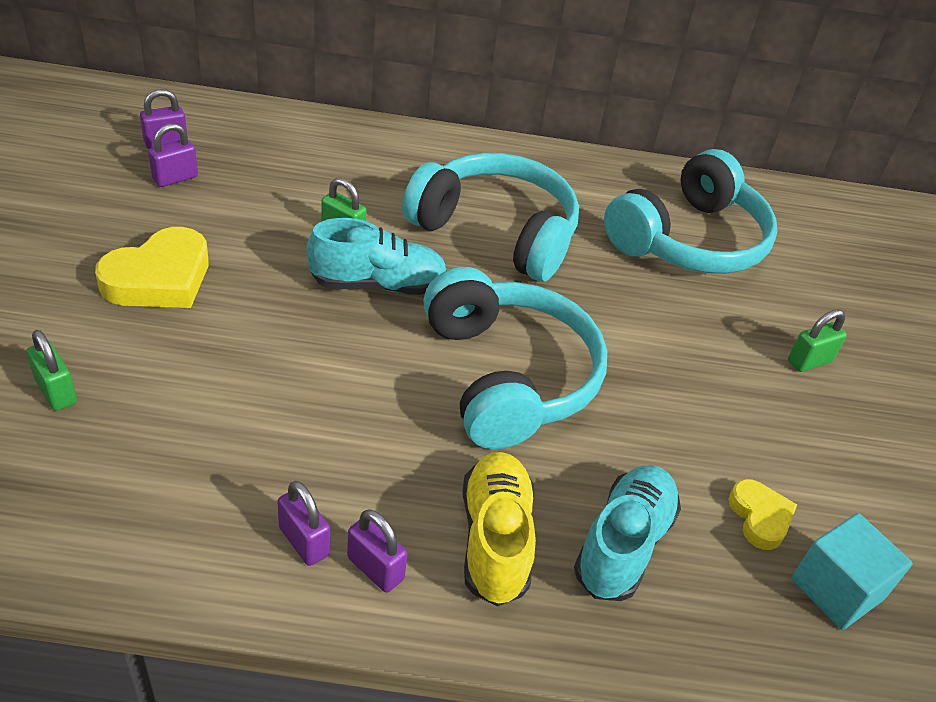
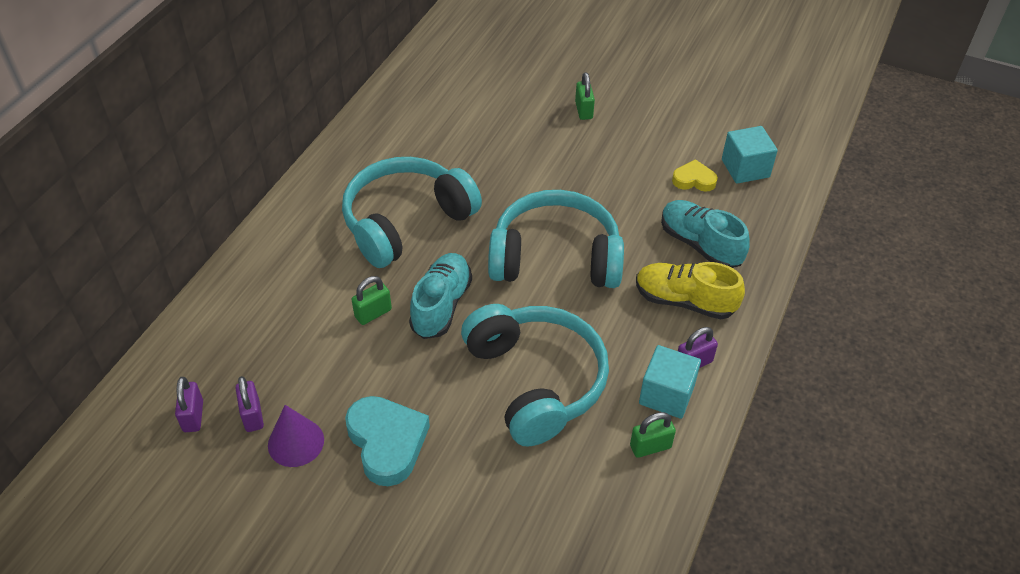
camera: 65 degrees left, 5 degrees up
(56, 392) = (497, 523): green padlock -> green padlock (650, 446)
(147, 213) = (296, 442): none -> purple cone
(159, 278) = (387, 442): yellow heart -> turquoise heart
(304, 541) = (666, 394): purple padlock -> turquoise cube
(689, 240) = (453, 122): turquoise headphones -> turquoise headphones (536, 381)

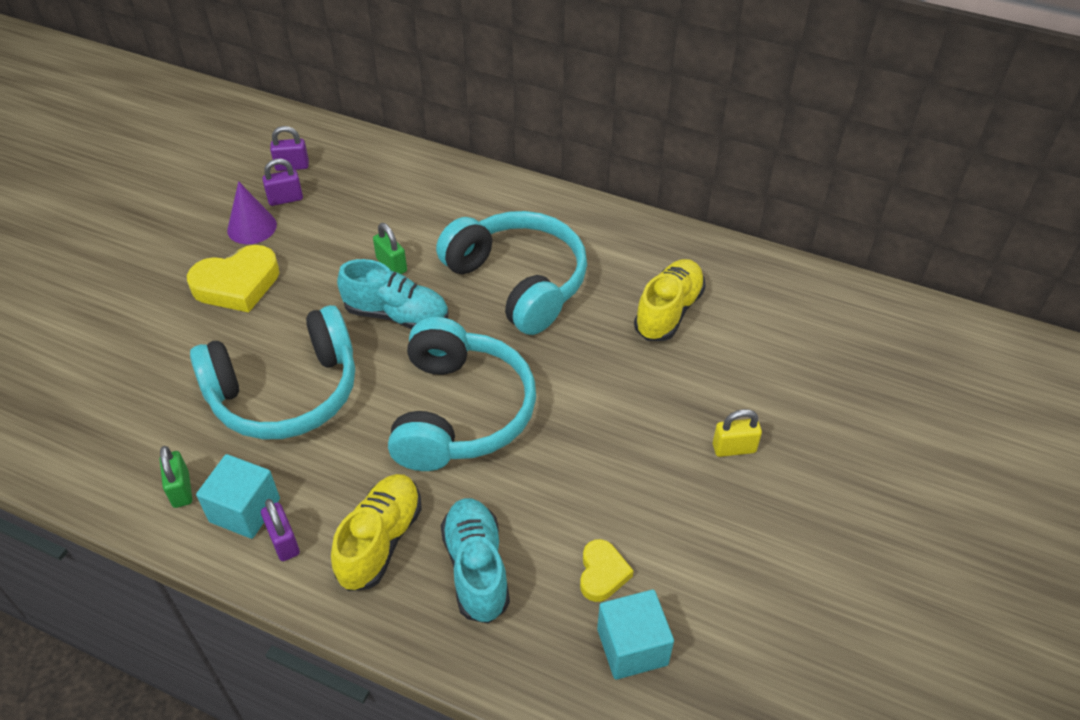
camera: 90 degrees right, 0 degrees up
(387, 442) = (237, 284): turquoise heart -> yellow heart
(449, 133) = (668, 311): none -> yellow shoe
(584, 110) = (734, 448): green padlock -> yellow padlock
(700, 244) = (476, 568): turquoise shoe -> turquoise shoe turned 60 degrees counterclockwise

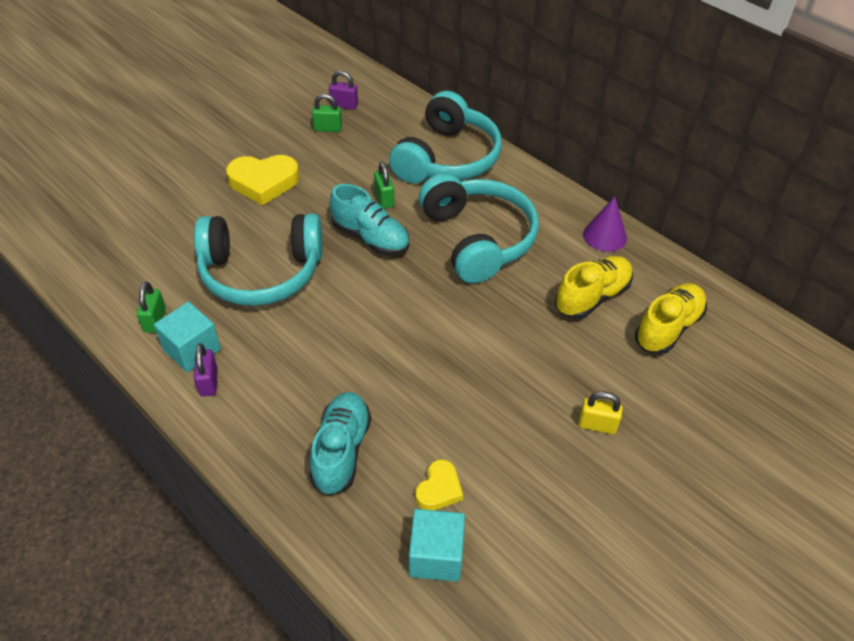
camera: 20 degrees right, 0 degrees up
(252, 227) = (293, 143): purple cone -> purple cone (605, 236)
(285, 199) = (328, 128): purple padlock -> green padlock
(380, 541) = (278, 405): yellow shoe -> yellow shoe (668, 328)
(460, 412) = (384, 326): turquoise headphones -> turquoise headphones (447, 158)

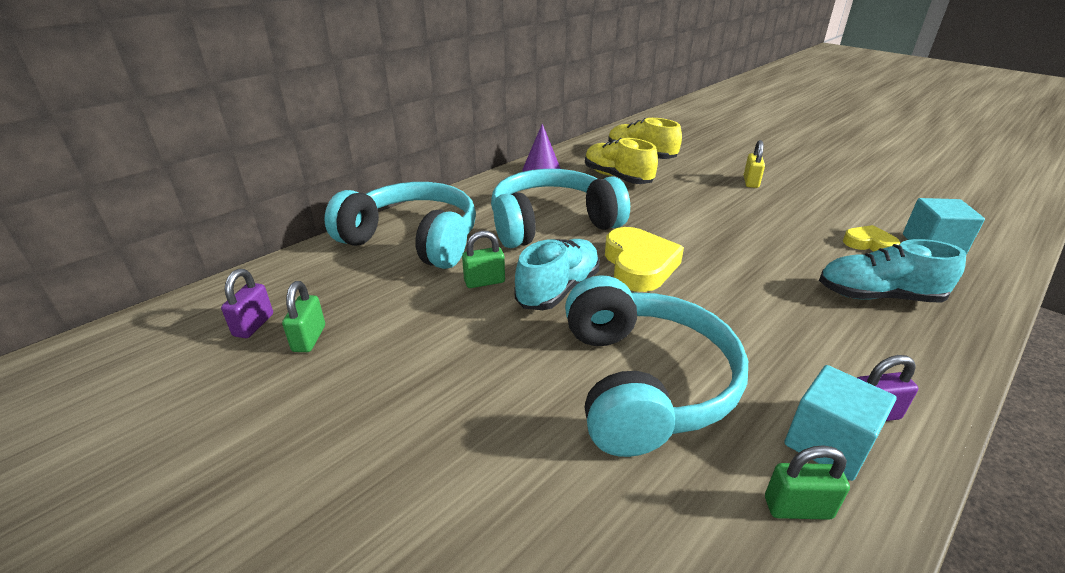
camera: 90 degrees left, 15 degrees down
(263, 182) = (433, 402): yellow heart -> yellow heart (639, 265)

